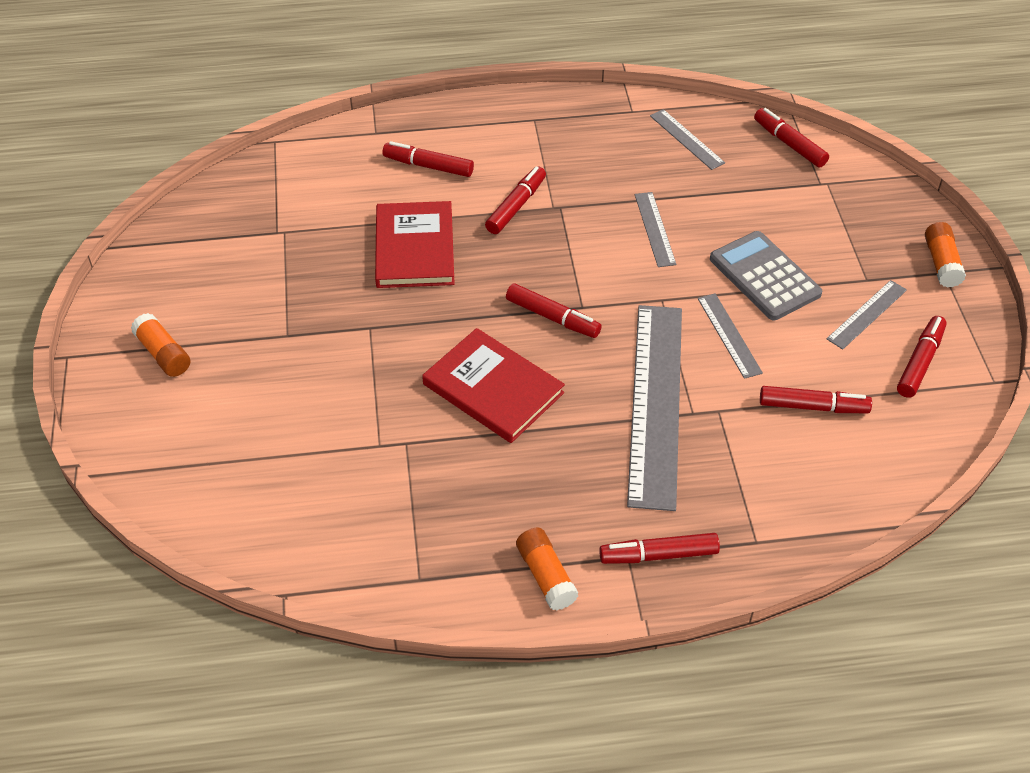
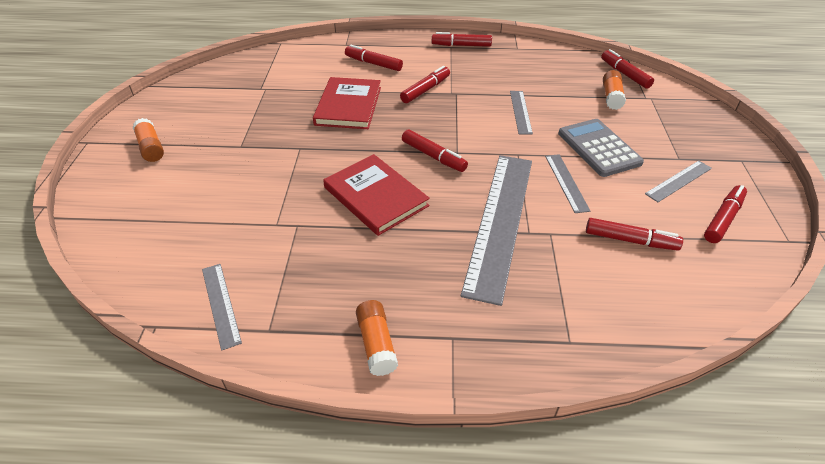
camera: 10 degrees right, 5 degrees down
(658, 555) = (479, 340): red marker -> red marker (461, 45)
(686, 139) = (552, 65): grey ruler -> grey ruler (221, 304)
(941, 263) = (739, 154): orange glue stick -> orange glue stick (611, 97)

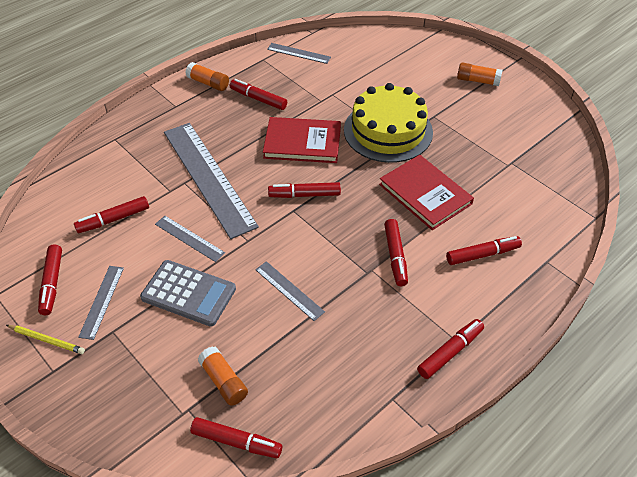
camera: 135 degrees right, 5 degrees up
(294, 159) = (388, 131): none -> yellow cake
(351, 273) = (258, 99): none -> red marker
(741, 180) = (46, 340): none -> yellow pencil

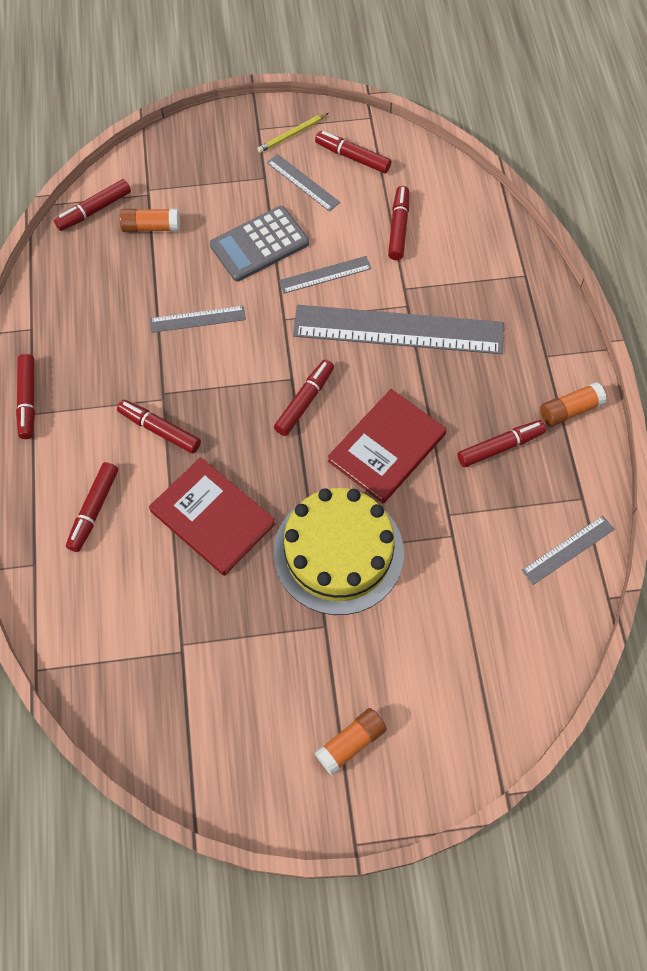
camera: 125 degrees right, 15 degrees up
(425, 194) = (212, 518): red book -> red book turned 45 degrees clockwise

